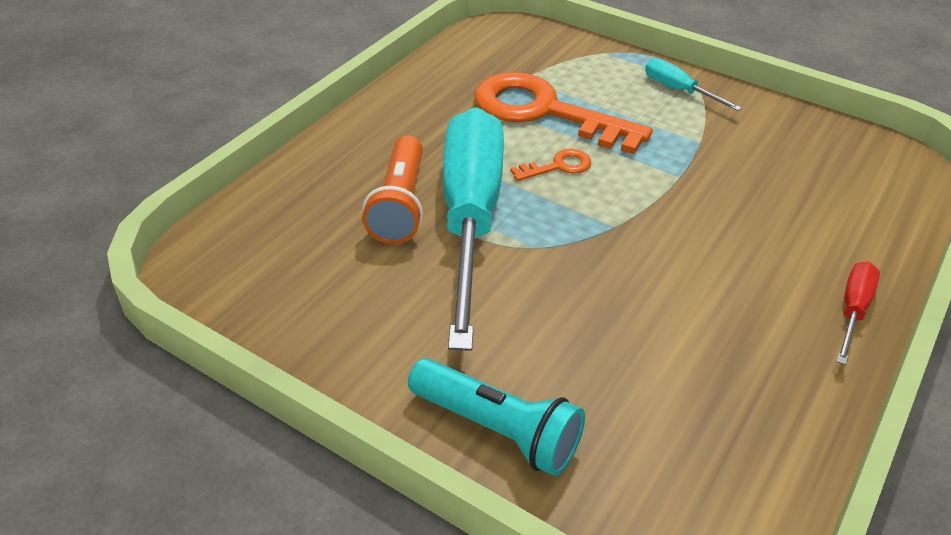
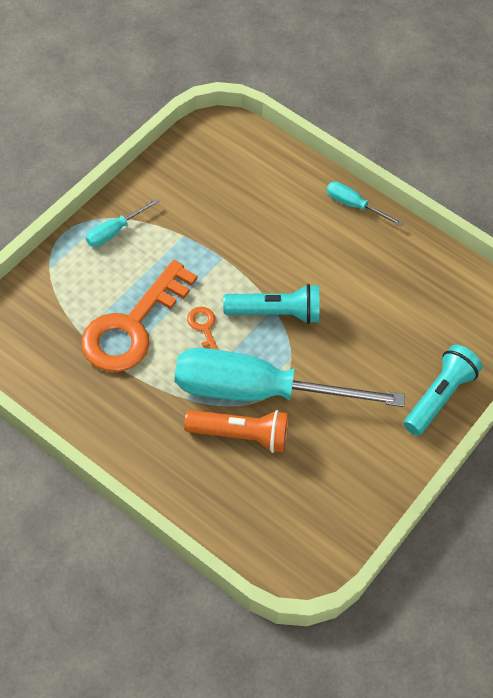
camera: 90 degrees left, 15 degrees up
(605, 229) = (275, 313): none -> turquoise flashlight
(852, 310) = (354, 205): red screwdriver -> turquoise screwdriver

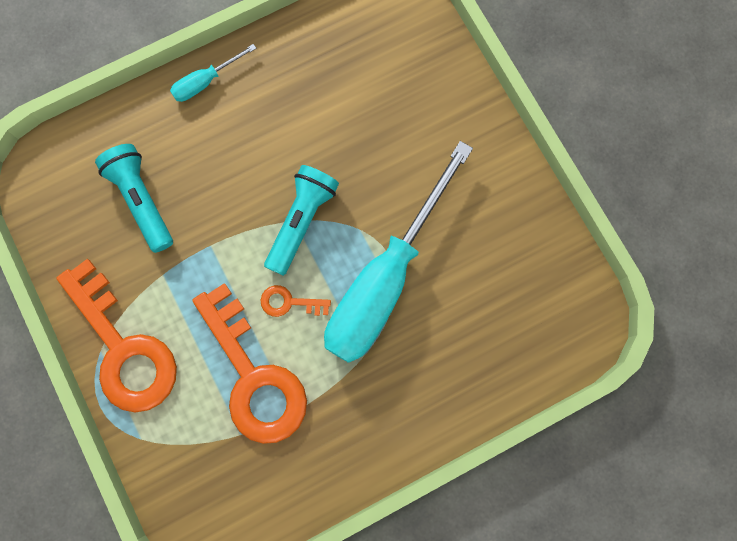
camera: 60 degrees left, 20 degrees up
(114, 231) = (123, 347): turquoise screwdriver -> orange key
(240, 435) = (427, 319): orange flashlight -> none
(439, 397) = (462, 109): turquoise flashlight -> turquoise flashlight (142, 200)

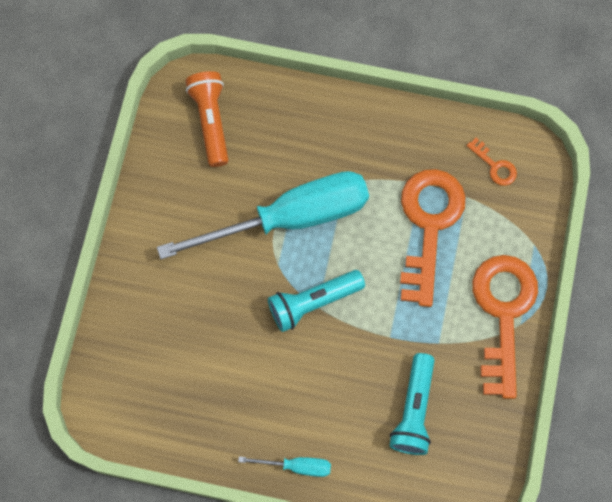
camera: 140 degrees left, 5 degrees down
(289, 302) = (366, 254): orange key -> orange key (494, 165)
(535, 310) = (211, 121): none -> orange flashlight

